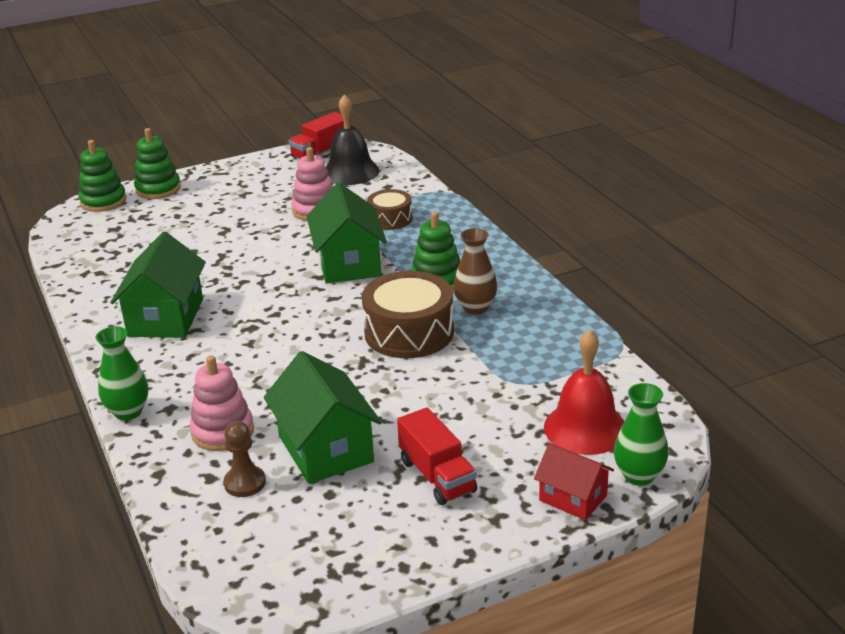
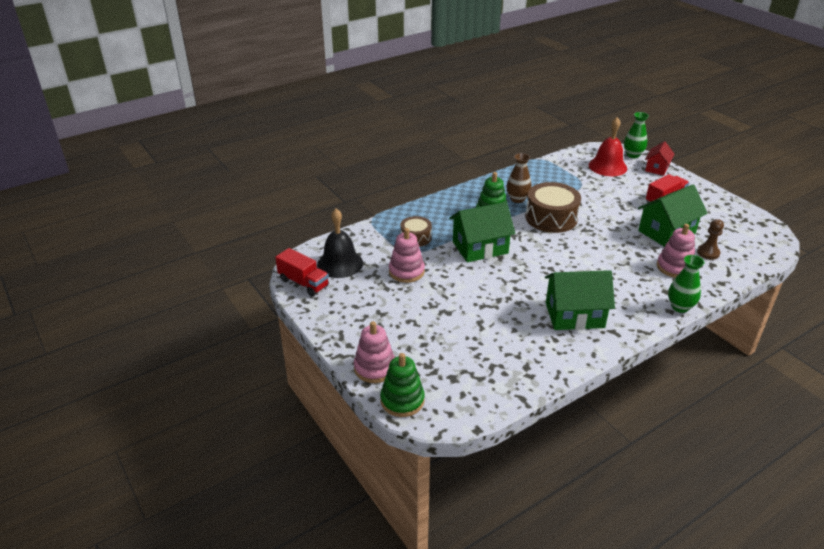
camera: 100 degrees left, 5 degrees up
(158, 189) = (375, 368): green stacking toy -> pink stacking toy

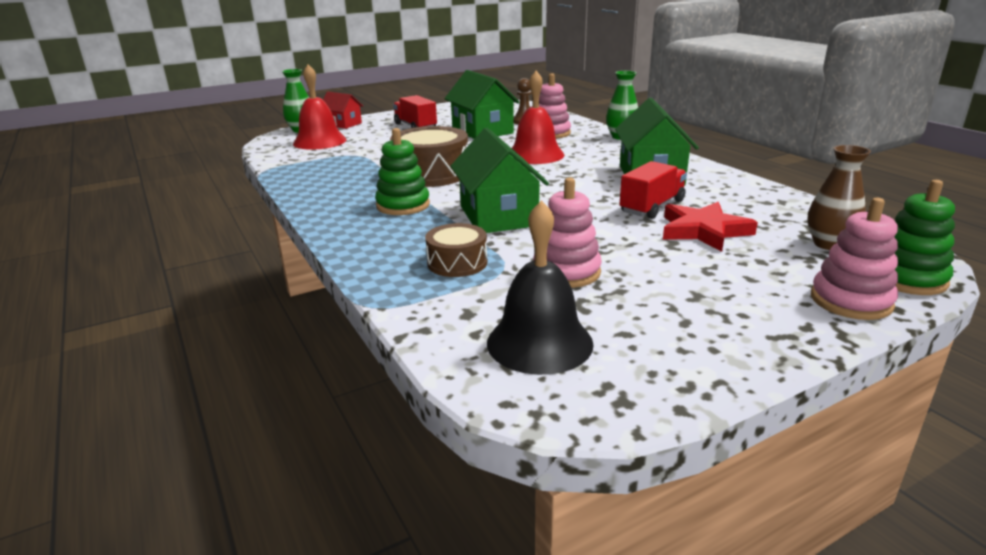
camera: 85 degrees left, 10 degrees down
(303, 283) = (619, 391): red truck -> red truck (652, 206)
(467, 327) = (703, 231): none -> red star
(517, 199) = (370, 188): brown vase -> brown vase (829, 244)
(608, 260) = (535, 155): none -> red bell

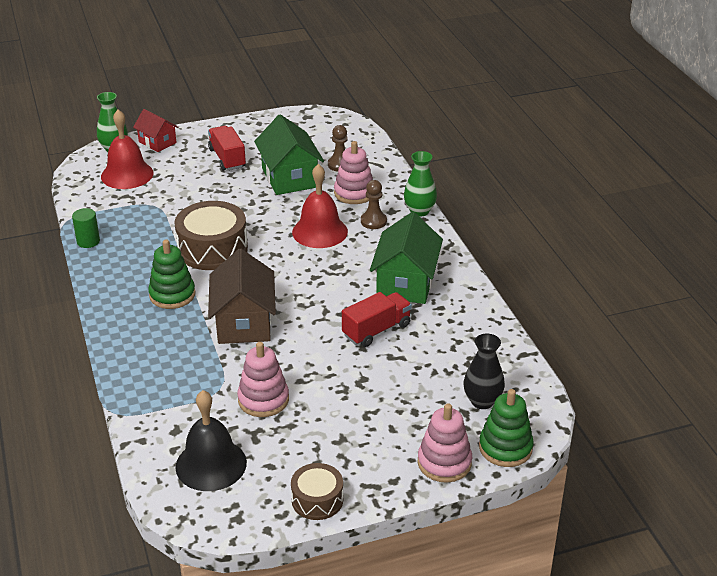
camera: 10 degrees right, 10 degrees up
(291, 181) = (88, 241): none -> green cylinder
(457, 263) = (189, 376): brown drum -> brown drum (317, 500)
(498, 216) = (244, 322): green house -> brown house
(583, 145) = (373, 221): none -> brown pawn
(703, 231) = (396, 369): red star -> none
(829, 244) = (482, 401): brown vase -> black vase

